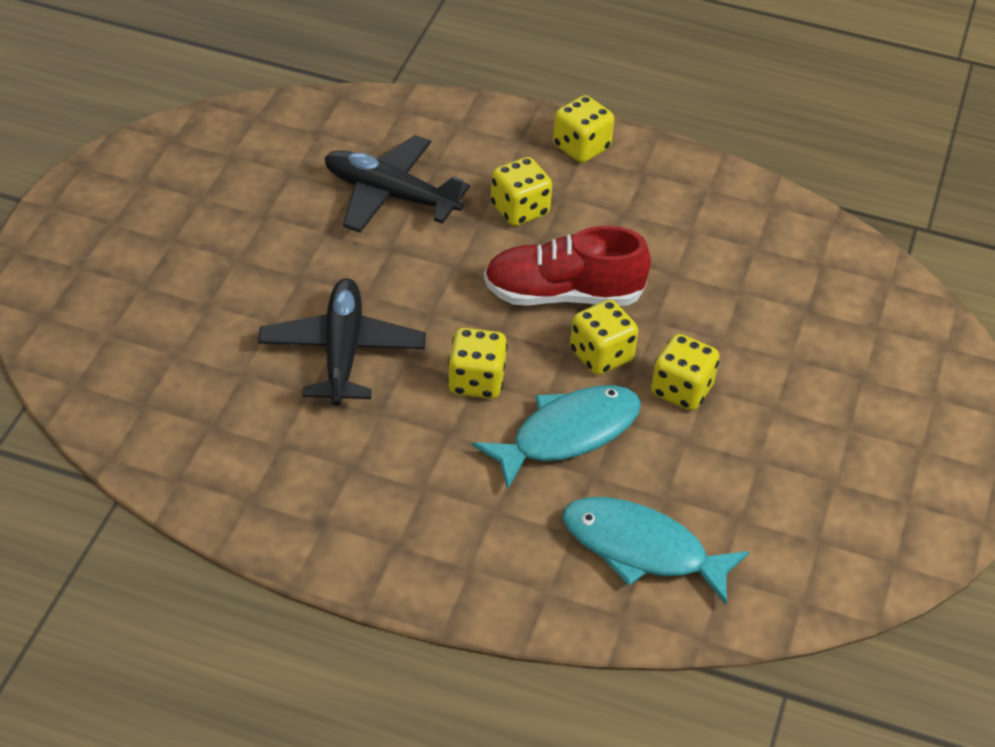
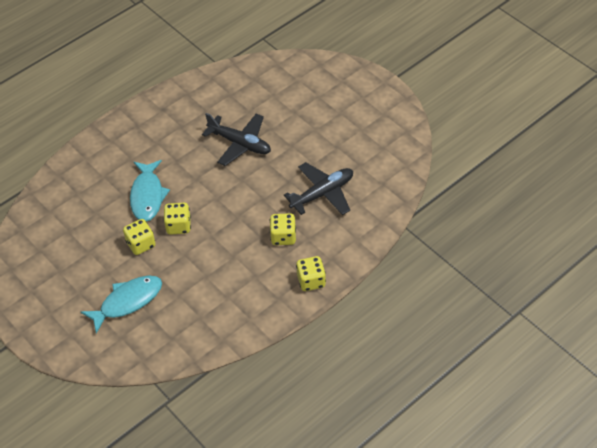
camera: 125 degrees right, 5 degrees up
(476, 381) = (194, 179): yellow dice -> none
(563, 295) = (221, 229): red shoe -> none
(642, 549) = (79, 193): turquoise fish -> turquoise fish (127, 302)

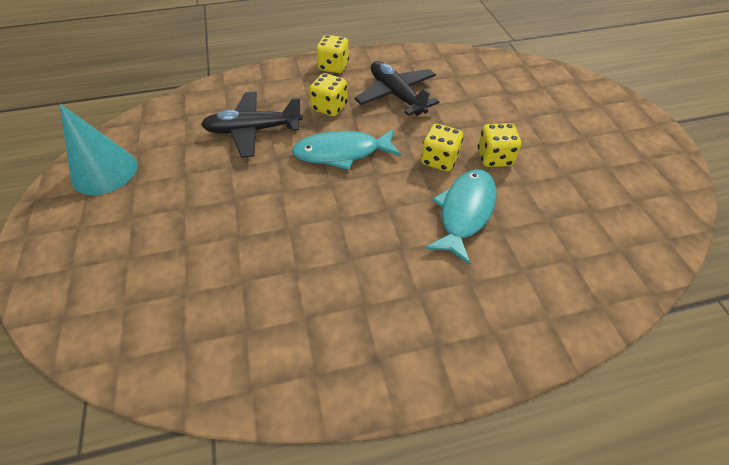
camera: 155 degrees left, 0 degrees up
(127, 302) = (527, 110): turquoise fish -> turquoise fish (342, 153)
(240, 144) = (296, 232): black plane -> black plane (396, 95)
(386, 127) = (104, 171): none -> turquoise cone

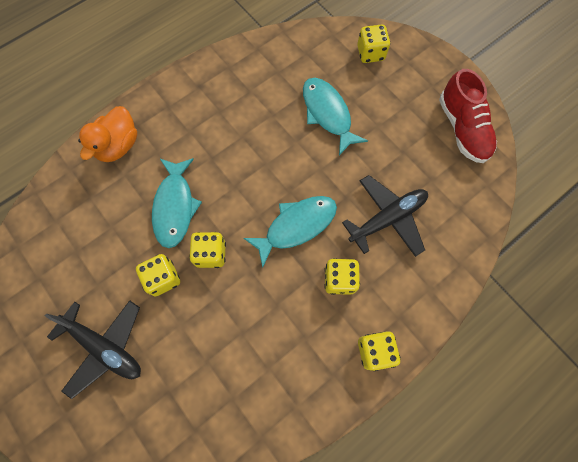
camera: 155 degrees right, 20 degrees up
(101, 301) = (370, 53): none -> yellow dice
(104, 171) = (462, 129): turquoise cone -> red shoe
(227, 243) = (327, 114): none -> turquoise fish
(396, 95) = (284, 330): black plane -> black plane (105, 347)
(526, 312) = (118, 146): none -> orange duck

